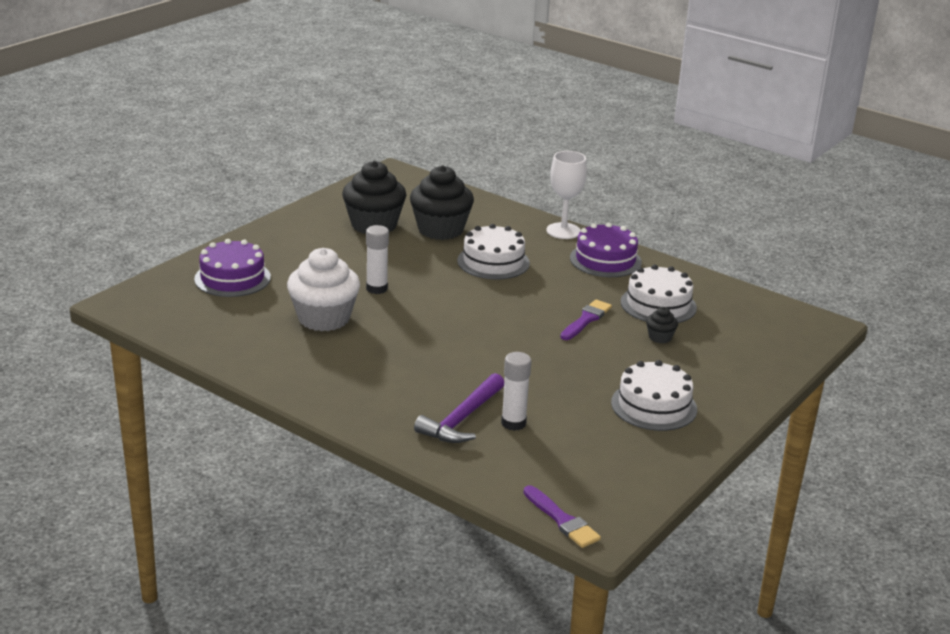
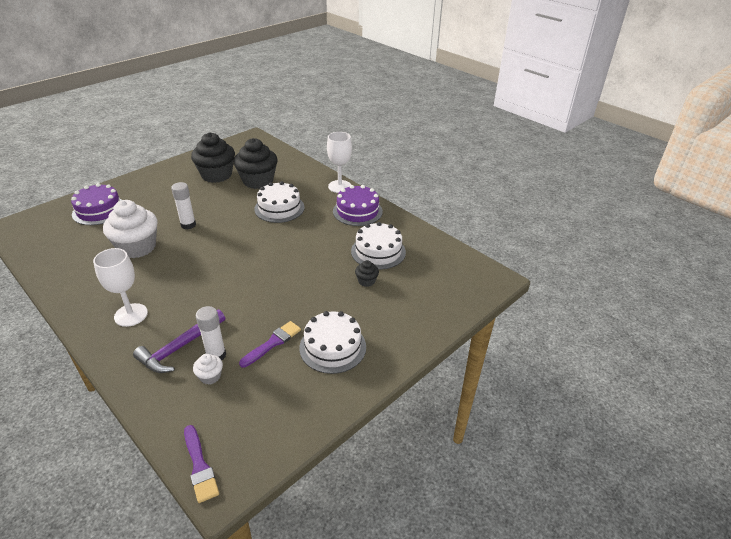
camera: 10 degrees right, 10 degrees up
(373, 391) = (131, 315): none -> white goblet
(520, 443) = (210, 376): none -> white cupcake
(586, 319) = (319, 261): purple brush -> purple brush (273, 343)

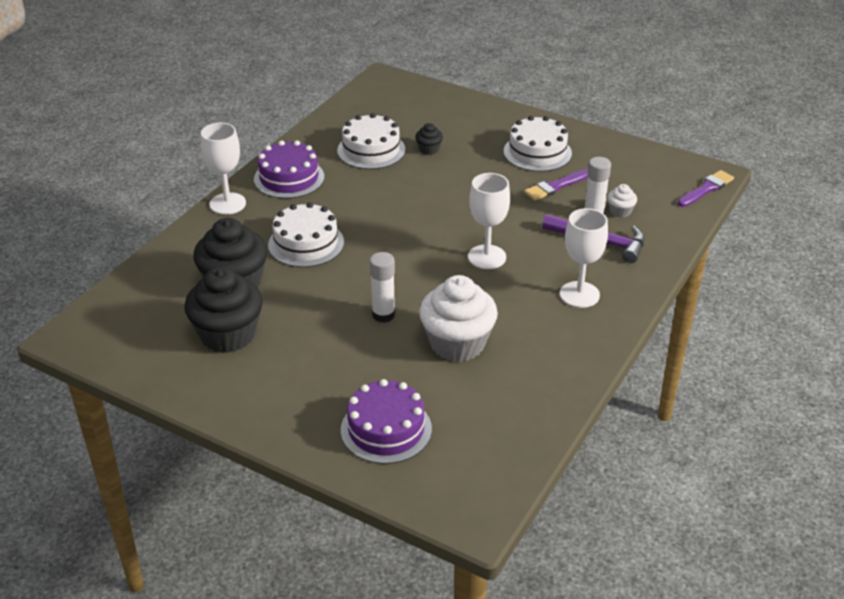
camera: 105 degrees left, 0 degrees up
(209, 279) = (487, 257): none -> white goblet
(273, 343) = (555, 187): purple brush -> purple brush turned 60 degrees counterclockwise

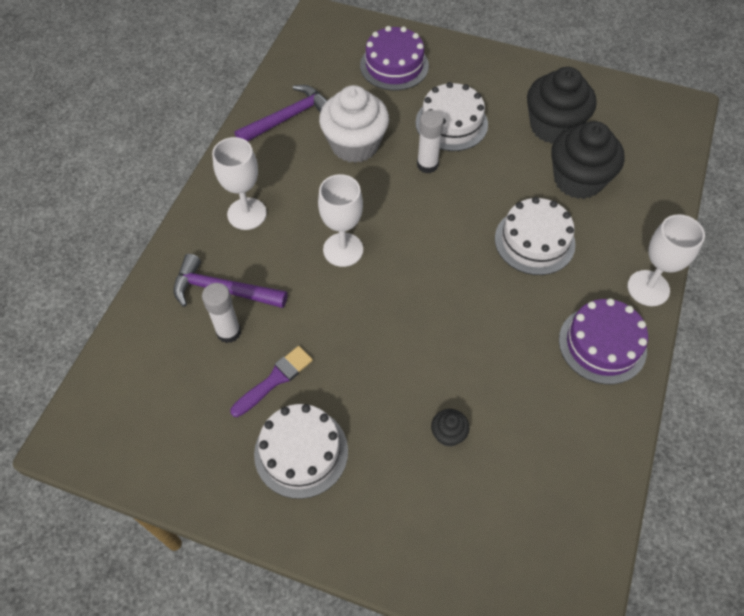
camera: 170 degrees right, 20 degrees up
(371, 150) = (523, 419): white cake -> white cake (451, 123)
(532, 381) = (287, 118): none -> purple hammer
(620, 211) = (196, 345): white cupcake -> none
(706, 189) = (82, 406): purple brush -> none

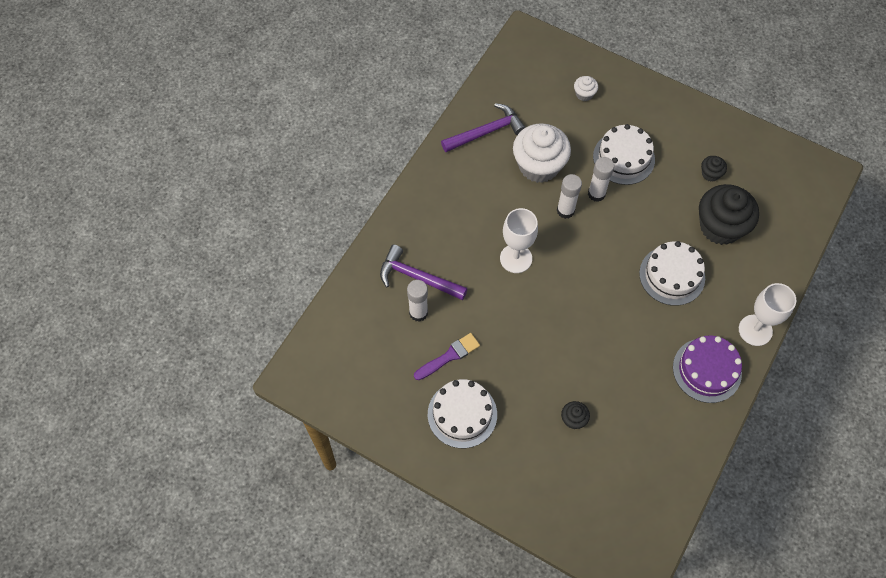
camera: 10 degrees right, 5 degrees up
(247, 214) = (443, 215): white goblet -> none
(394, 65) = (584, 94): purple cake -> white cupcake
(394, 188) = (565, 210): none -> white glue stick
(553, 126) = (710, 174): black cupcake -> black cupcake, size x0.44

